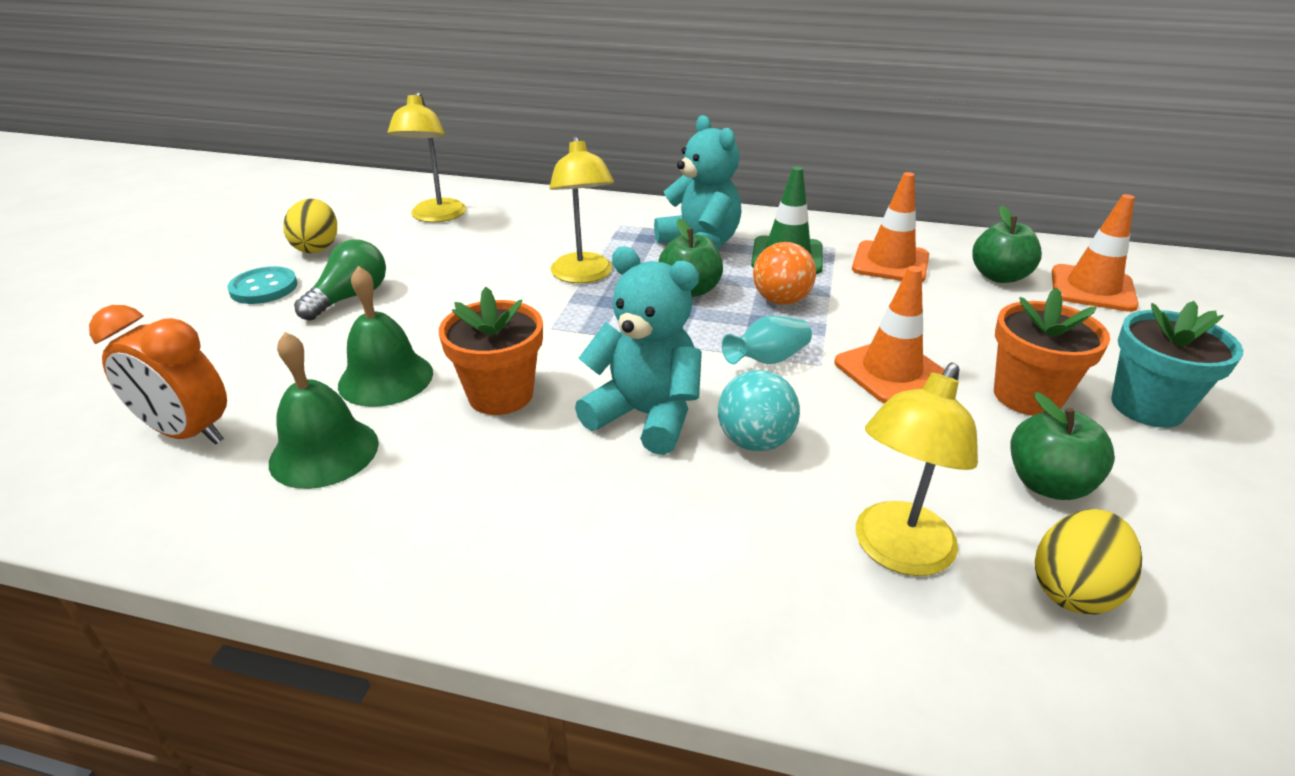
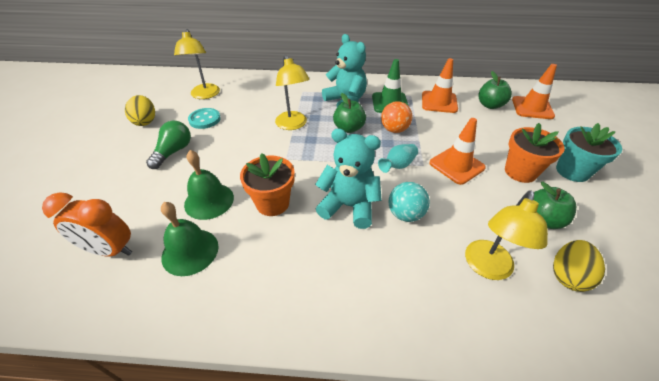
camera: 10 degrees left, 10 degrees up
(264, 288) = (123, 150): turquoise button -> turquoise button (204, 119)

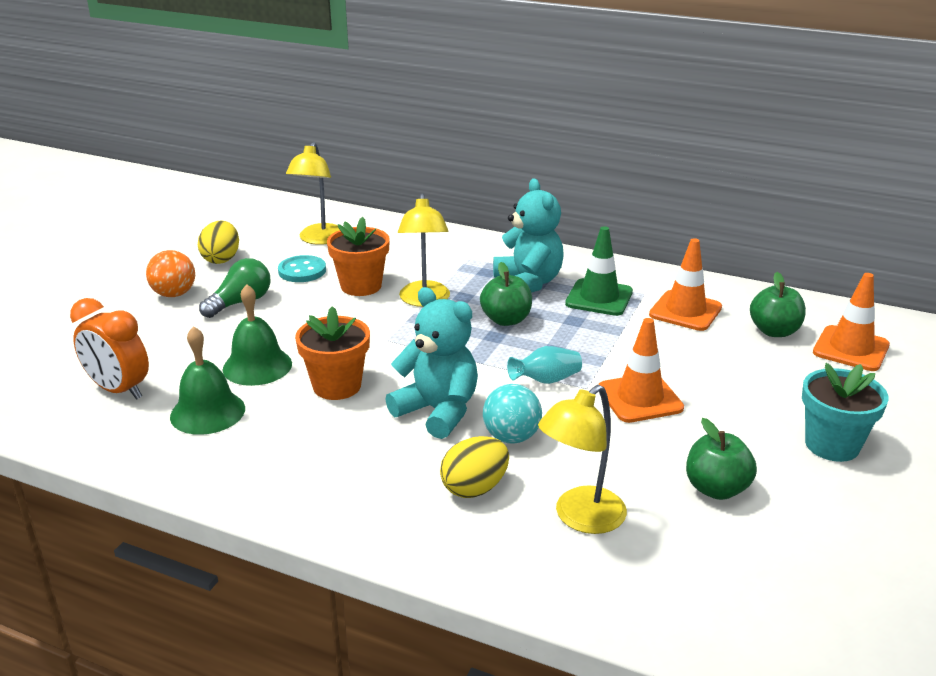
camera: 20 degrees right, 15 degrees down
(394, 129) = (577, 335): orange ball -> orange ball (174, 294)
(520, 172) = (739, 427): orange flower pot -> orange flower pot (361, 286)
(567, 275) = (693, 554): yellow egg -> yellow egg (474, 488)

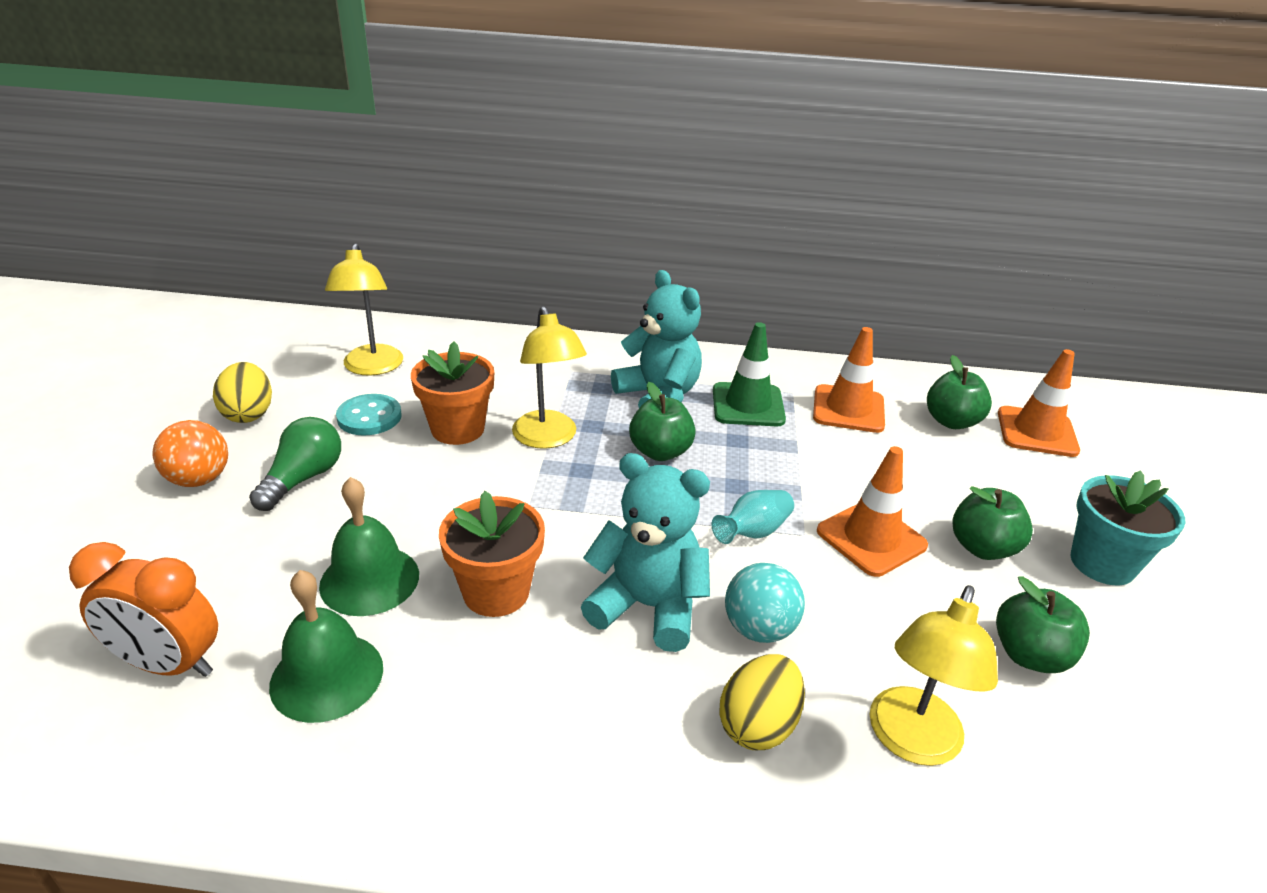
camera: 20 degrees left, 5 degrees up
(731, 418) = (982, 548): none -> green apple

